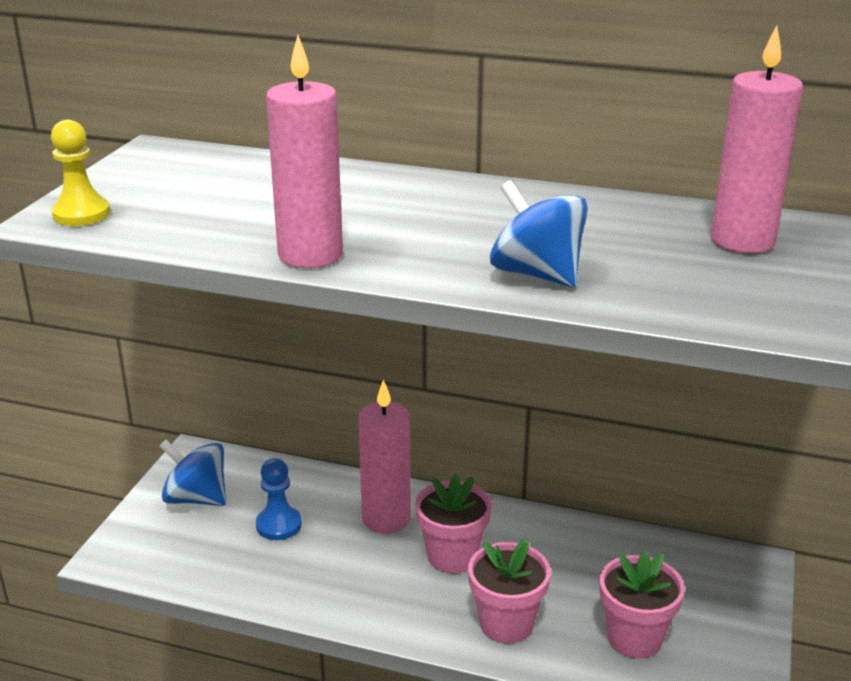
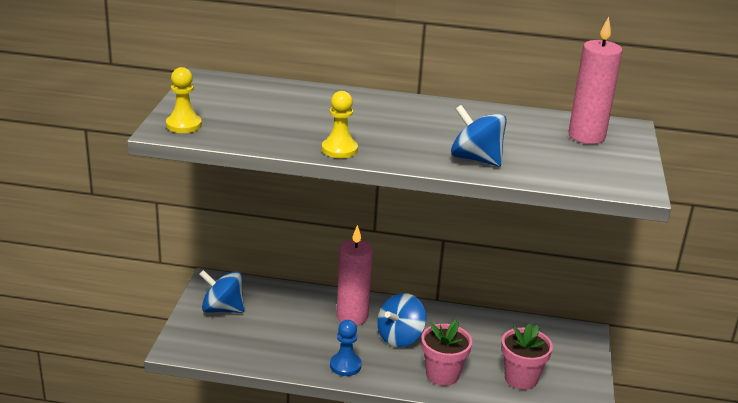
camera: 10 degrees left, 0 degrees up
(279, 525) = (283, 323): blue pawn -> blue pawn (345, 365)
(310, 255) = (339, 149): pink candle -> yellow pawn
(452, 556) = (400, 337): pink flower pot -> blue spinning top

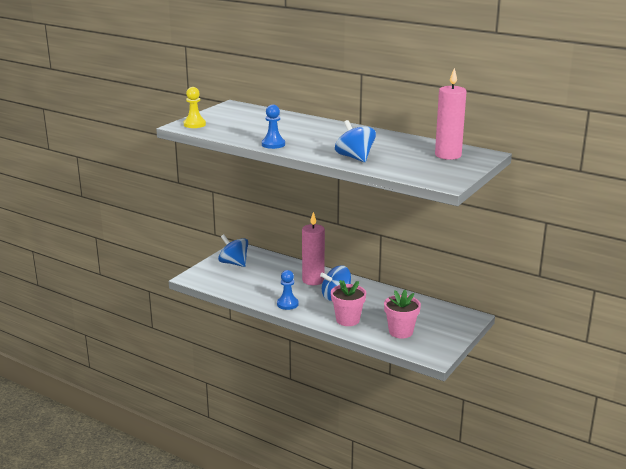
camera: 25 degrees right, 5 degrees down
(339, 149) = (273, 144): yellow pawn -> blue pawn

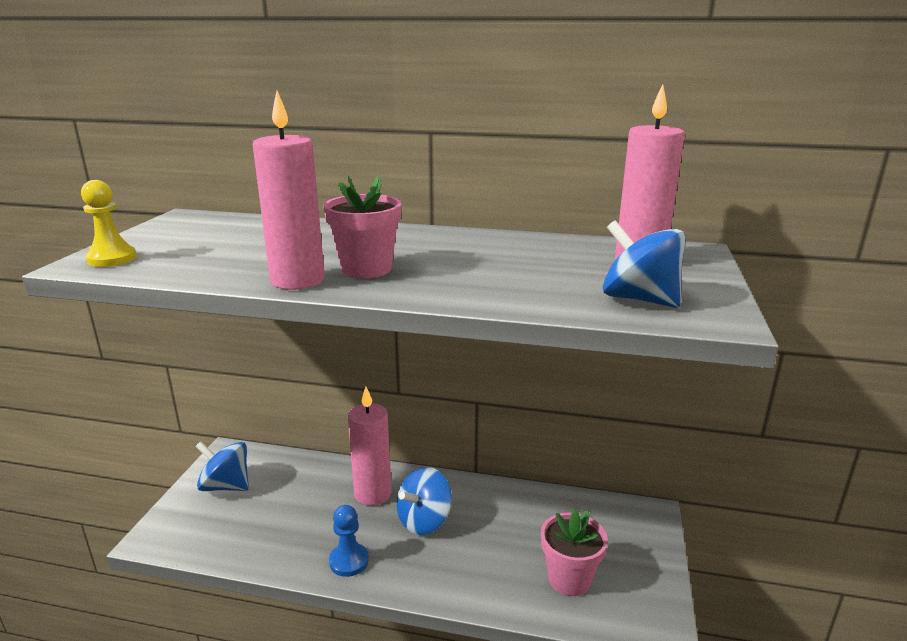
camera: 20 degrees left, 0 degrees up
(273, 144) = (297, 280): blue pawn -> pink candle
(347, 320) = (469, 574): pink flower pot -> pink flower pot (366, 269)
(355, 158) = (483, 287): blue spinning top -> blue spinning top (639, 299)

